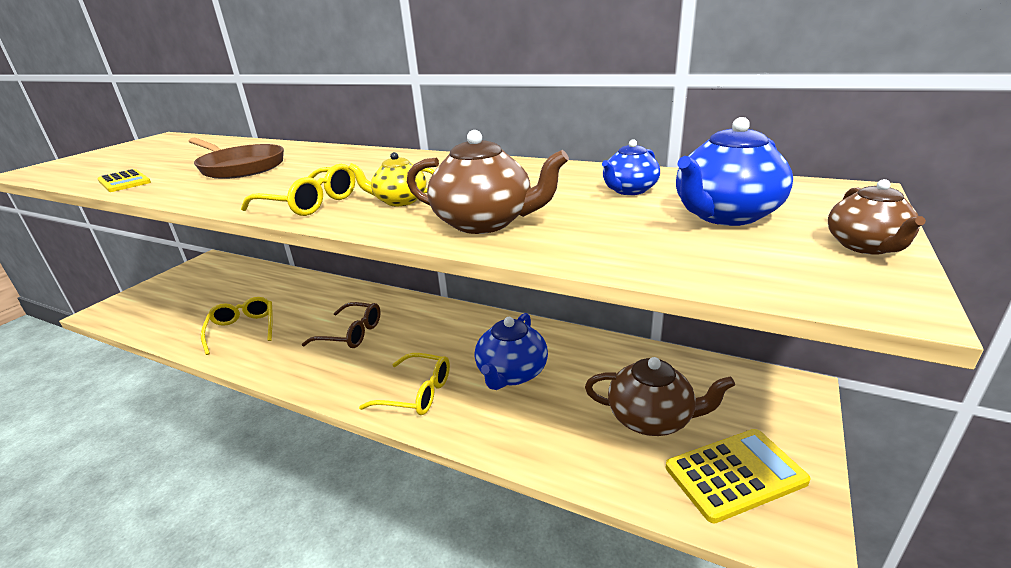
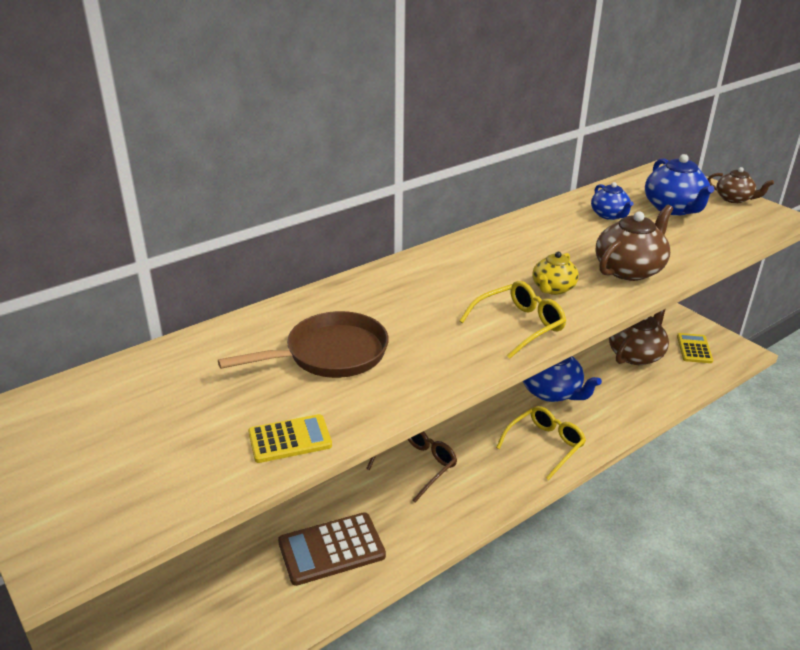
camera: 65 degrees left, 5 degrees up
(243, 329) = (331, 549): yellow glasses -> brown calculator
(735, 474) = (694, 349): yellow calculator -> yellow calculator, size x0.63

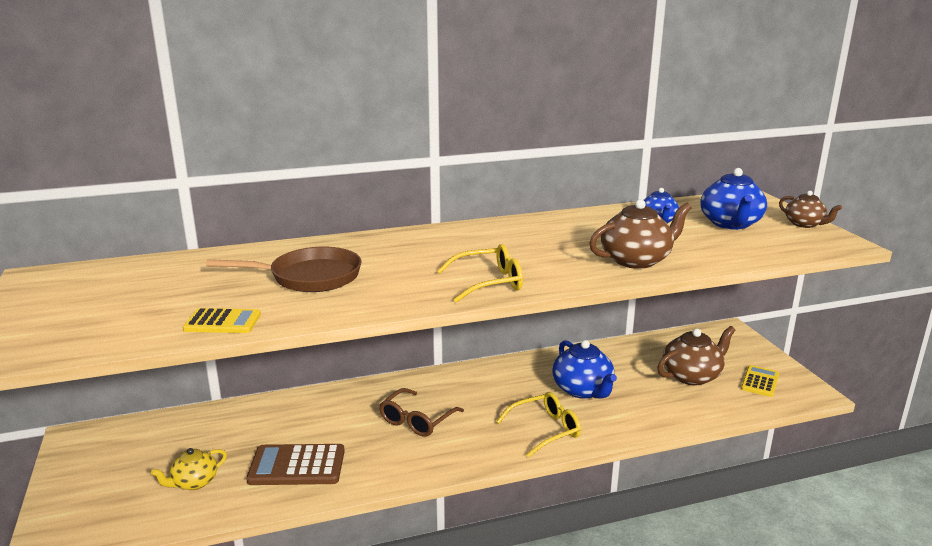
camera: 20 degrees right, 10 degrees down
(418, 465) = (416, 421): brown glasses -> brown glasses turned 150 degrees clockwise
(553, 288) = (547, 263): yellow teapot -> yellow teapot (194, 482)

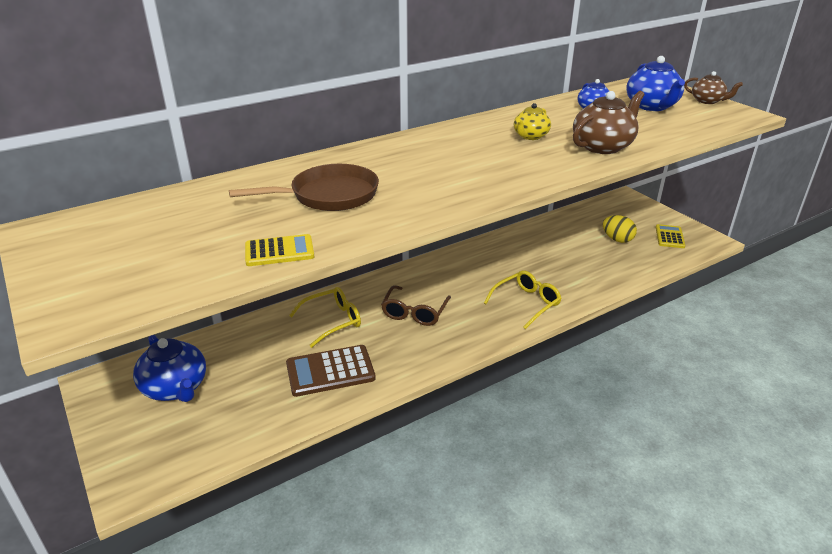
camera: 15 degrees left, 10 degrees up
(194, 482) = (242, 404): yellow teapot -> yellow teapot (530, 136)
(490, 282) = (497, 181): yellow glasses -> yellow glasses (333, 321)
(583, 390) = (538, 264): blue teapot -> blue teapot (176, 388)
(692, 376) = (617, 239): brown teapot -> yellow egg

